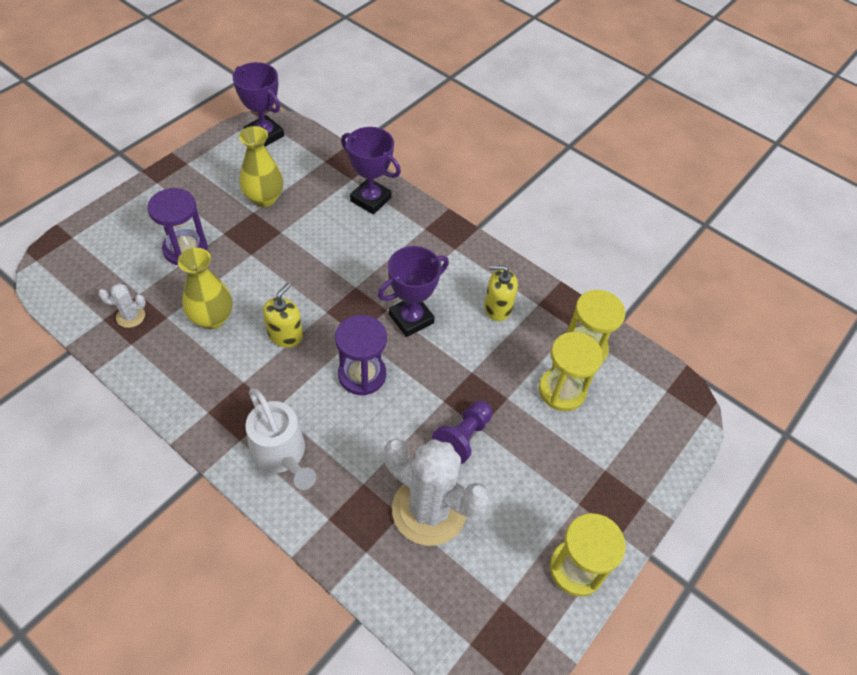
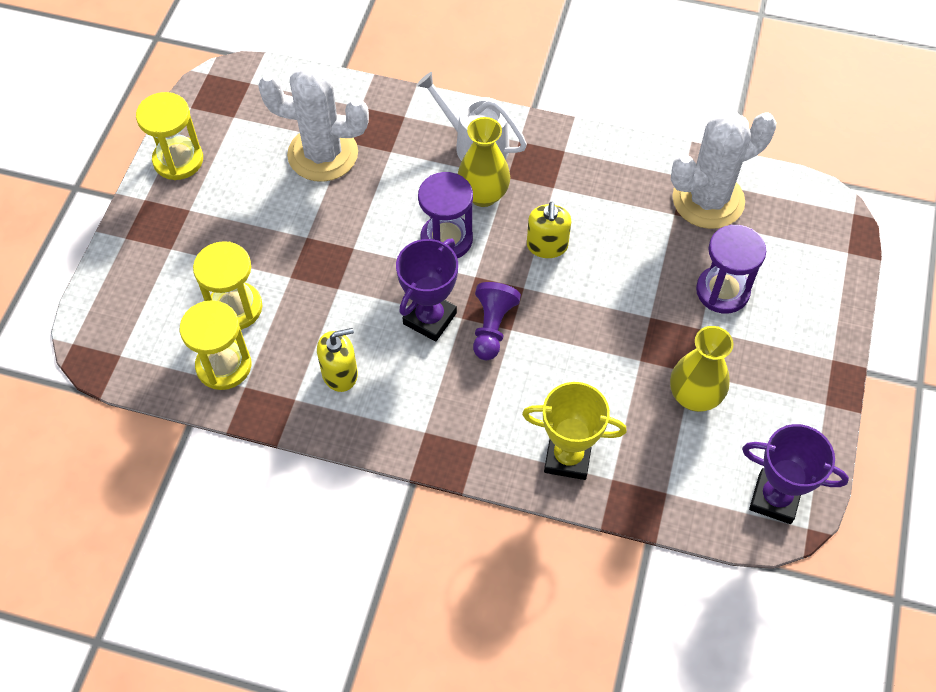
camera: 160 degrees right, 5 degrees up
(130, 316) = (708, 200): white cactus -> white cactus, size x2.33
(212, 318) = (630, 231): yellow vase -> yellow vase (483, 195)
(370, 199) = (567, 457): purple trophy -> yellow trophy
(463, 437) = (319, 223): purple pawn -> purple pawn (492, 327)

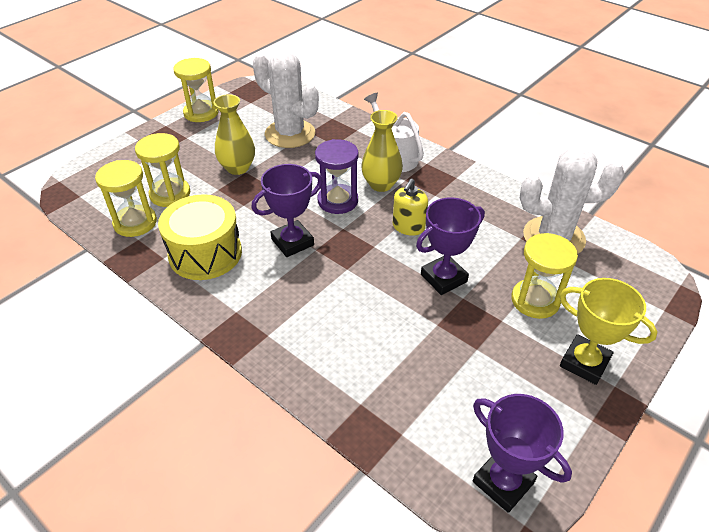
camera: 25 degrees right, 15 degrees down
(340, 374) = (205, 253): yellow soap dispenser -> yellow drum
(492, 327) = (333, 263): purple pawn -> none
(567, 457) = (333, 372): yellow trophy -> yellow trophy (584, 363)
(619, 300) = (443, 278): none -> purple trophy
(694, 396) = (469, 367): yellow vase -> yellow vase (238, 168)
(722, 291) = (535, 300): purple hourglass -> yellow hourglass

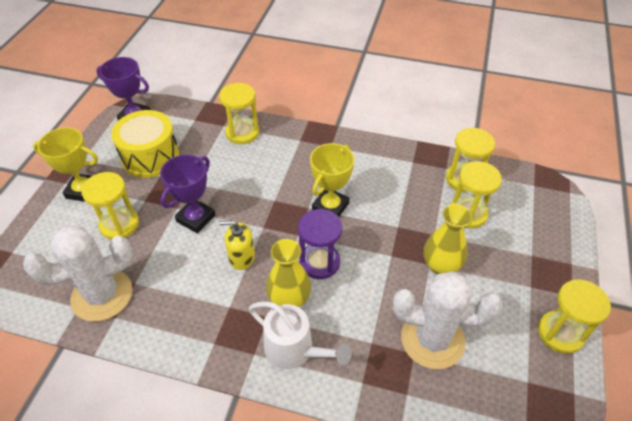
camera: 155 degrees right, 5 degrees up
(205, 253) = (387, 175): yellow drum -> yellow drum (150, 157)
(292, 242) = (330, 207): purple trophy -> yellow trophy
(338, 378) = (242, 133): none -> yellow hourglass
(408, 227) = (241, 257): yellow soap dispenser -> yellow soap dispenser turned 90 degrees counterclockwise

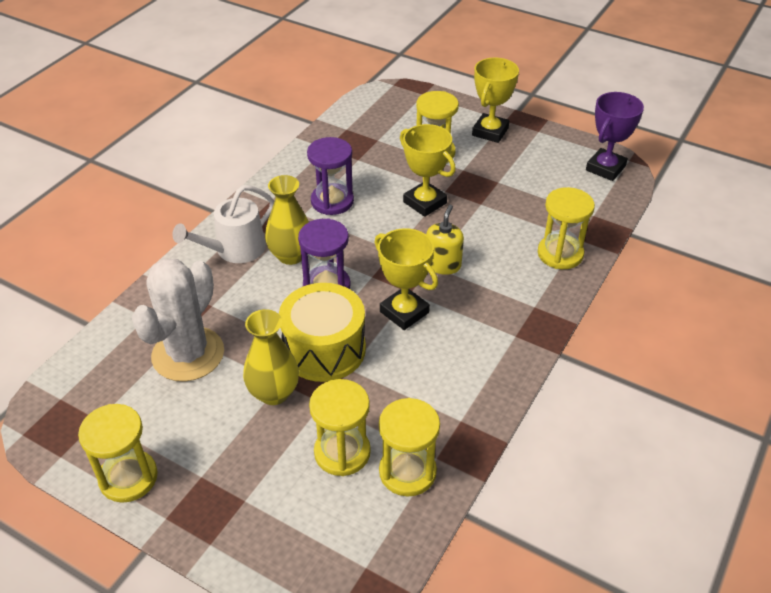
camera: 105 degrees right, 5 degrees down
(102, 295) = (353, 141): white cactus -> none
(150, 157) = (531, 177): yellow drum -> yellow drum (324, 349)
(196, 218) = (425, 202): purple trophy -> yellow trophy
(205, 288) = (332, 201): none -> purple hourglass
(241, 257) = (358, 229): yellow soap dispenser -> yellow soap dispenser (443, 265)

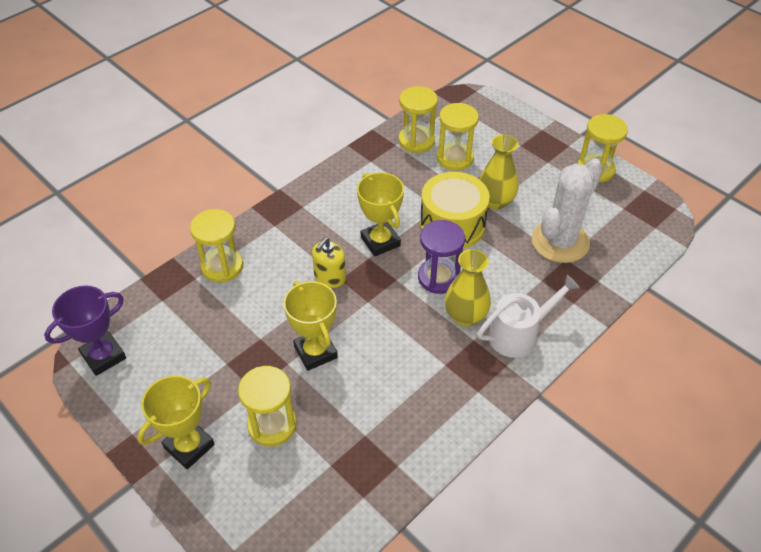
camera: 165 degrees left, 5 degrees up
(332, 201) = (411, 375): purple hourglass -> none

